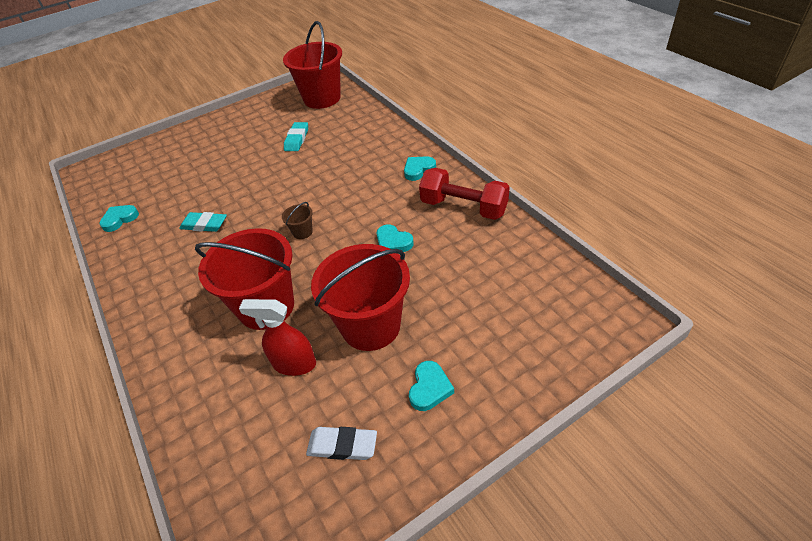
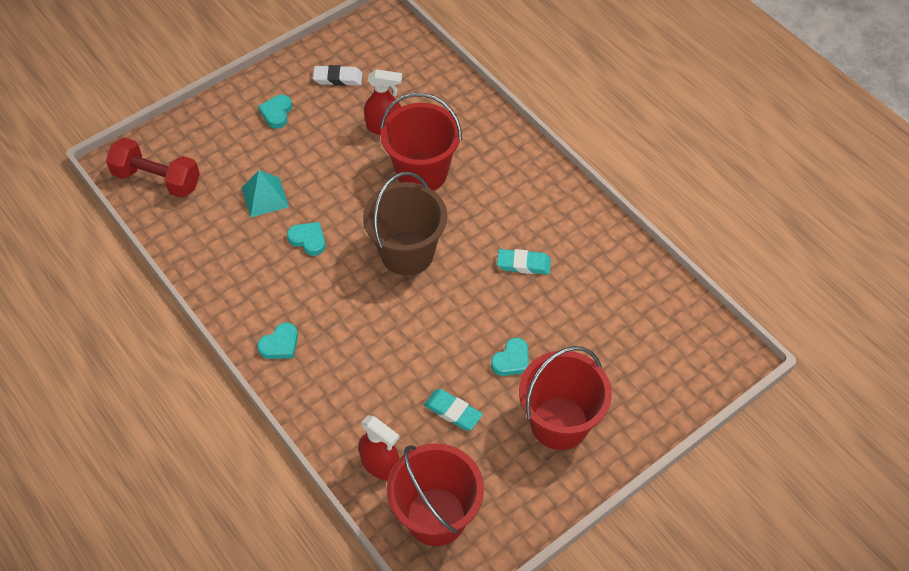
camera: 170 degrees right, 10 degrees up
(120, 219) = (632, 273): turquoise heart -> turquoise heart (511, 360)
(297, 139) = (453, 412): turquoise eraser -> turquoise eraser turned 60 degrees counterclockwise
(302, 232) = (407, 253): brown bucket -> brown bucket, size x2.49
(351, 116) = (380, 465): none -> red spray bottle
(371, 326) = (324, 157): red bucket -> red bucket (559, 423)
(438, 281) = (265, 197): none -> turquoise pyramid
(463, 207) = (231, 284): red dumbbell -> red dumbbell (157, 179)

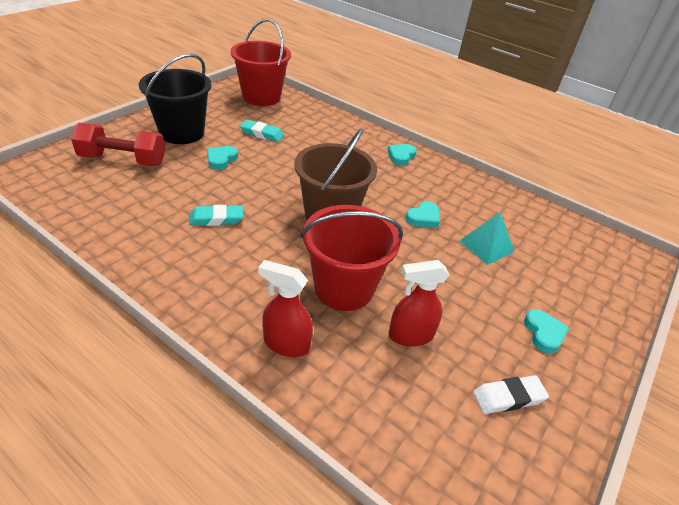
camera: 160 degrees right, 15 degrees down
(157, 179) = (592, 249): red dumbbell -> red dumbbell (123, 160)
(308, 240) = (423, 217): turquoise heart -> turquoise heart turned 60 degrees counterclockwise
(380, 465) = (303, 112): red spray bottle -> red spray bottle (286, 344)
(559, 423) = (182, 133): red bucket -> black bucket

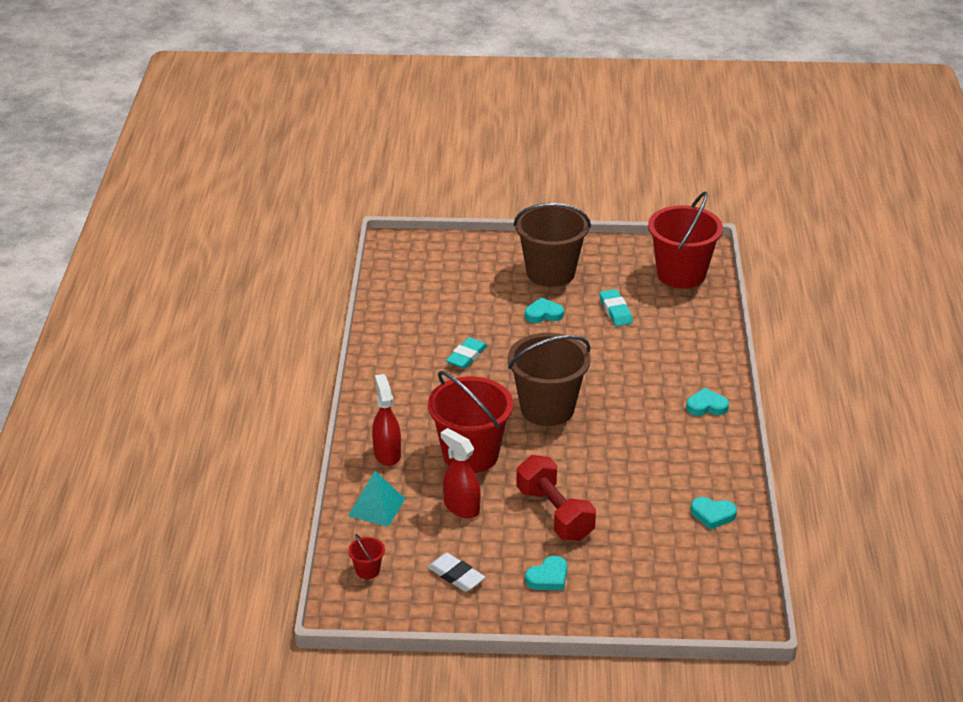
camera: 60 degrees right, 5 degrees down
(123, 160) = (472, 272): red dumbbell -> red dumbbell (555, 514)
(182, 133) = (550, 272): black bucket -> brown bucket
(216, 219) = (466, 356): turquoise eraser -> turquoise eraser turned 75 degrees clockwise
(423, 217) = (619, 459): turquoise heart -> turquoise heart (712, 515)
(458, 474) = (367, 570): none -> red bucket
(486, 246) = (627, 511): turquoise pyramid -> turquoise pyramid (376, 507)

